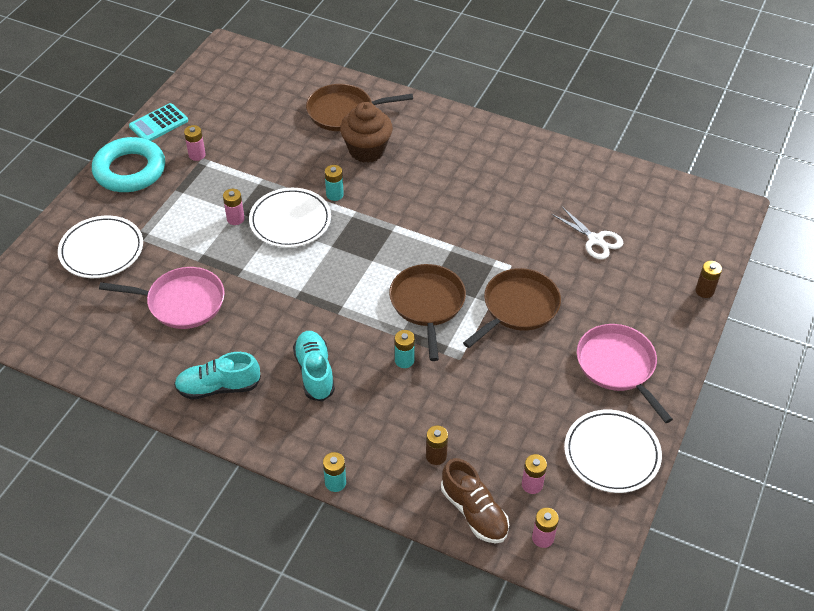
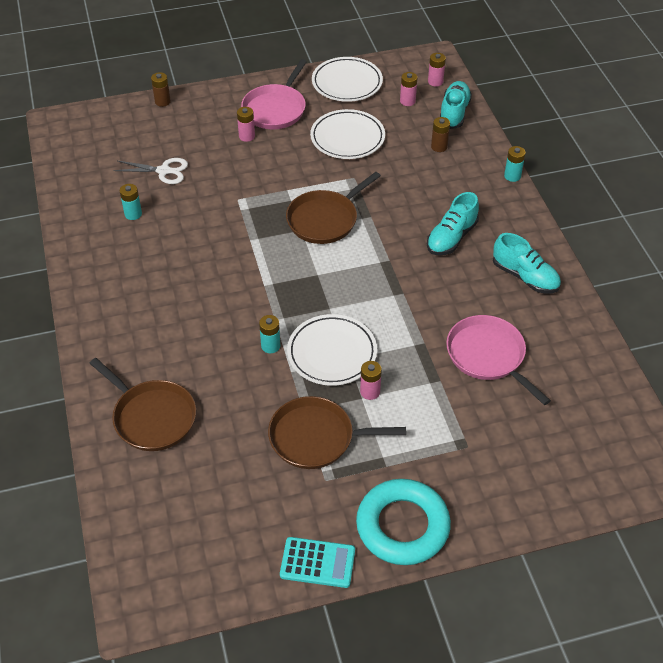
camera: 130 degrees left, 0 degrees up
(102, 250) = (508, 457): white plate -> white plate (347, 138)
(197, 155) = (326, 488): pink battery -> pink battery (247, 136)
(367, 150) = (191, 362): brown cupcake -> none
(404, 360) = (387, 201): turquoise battery -> turquoise battery (133, 214)
(474, 512) = (454, 113): brown shoe -> turquoise shoe
(518, 307) = (275, 175): brown pan -> brown pan (316, 437)
(595, 240) = (163, 171): white scissors -> white scissors turned 90 degrees clockwise

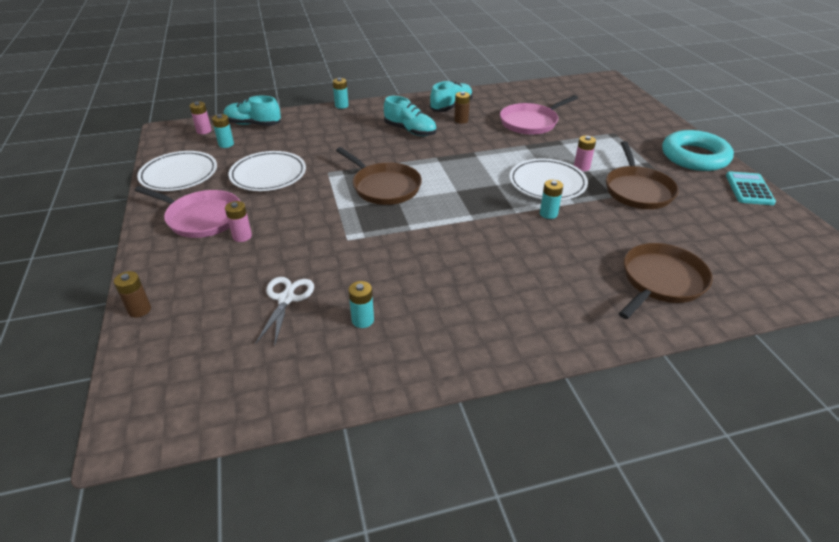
camera: 90 degrees left, 10 degrees down
(407, 101) = (226, 144): pink battery -> turquoise battery
(439, 147) = (296, 132): brown battery -> brown battery (461, 120)

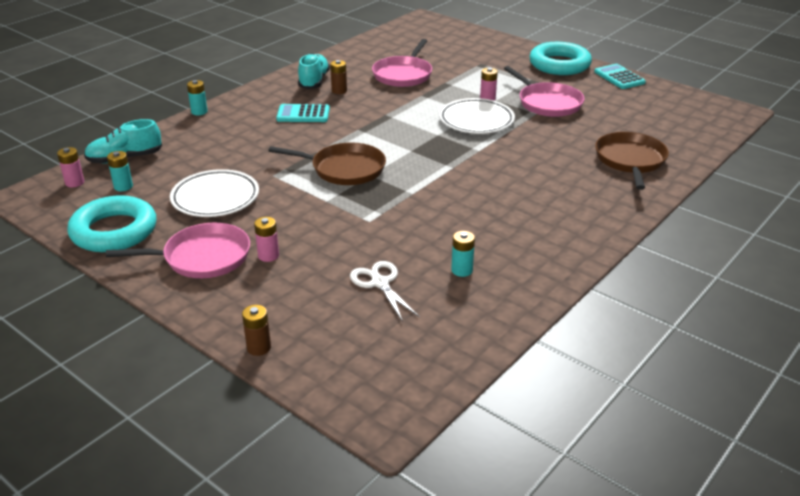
camera: 35 degrees left, 5 degrees down
(179, 174) = (114, 231): white plate -> turquoise ring
(410, 131) = (303, 114): turquoise shoe -> turquoise calculator
(548, 214) = (504, 143): turquoise battery -> none
(637, 190) = (547, 103): brown pan -> pink pan

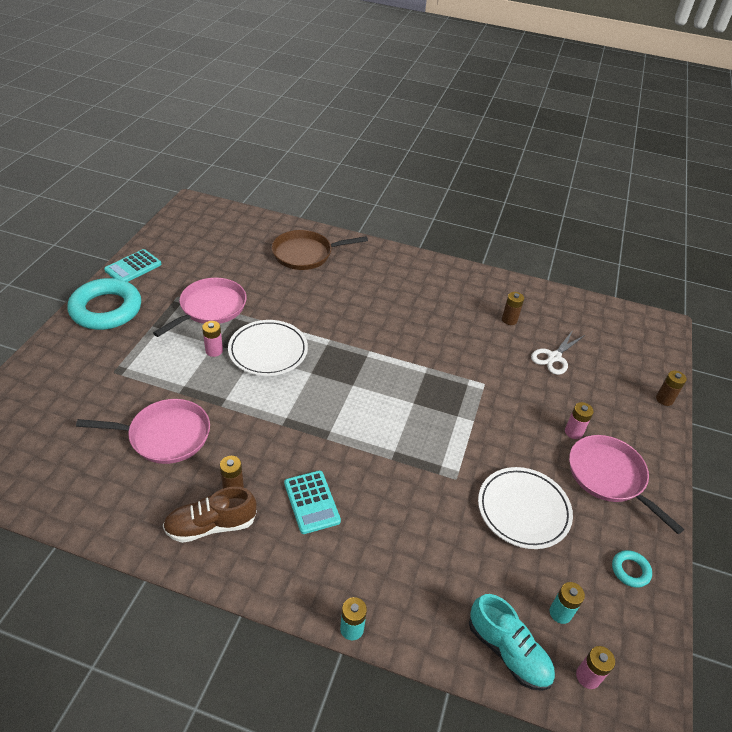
camera: 115 degrees left, 10 degrees up
(114, 231) = (630, 570): turquoise ring -> turquoise ring, size x0.43
(314, 81) = (211, 525): turquoise shoe -> brown shoe
(344, 169) = (413, 424): brown pan -> none
(462, 270) = (509, 320): turquoise battery -> brown battery

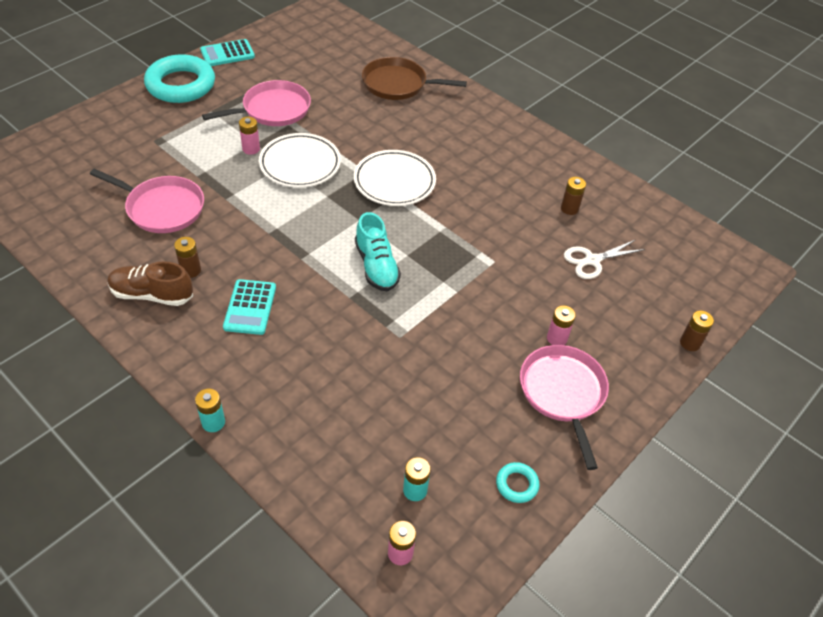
camera: 25 degrees right, 5 degrees up
(508, 651) = (339, 499): turquoise shoe -> turquoise shoe (376, 266)
(523, 510) = (446, 389): white plate -> white plate (394, 181)

